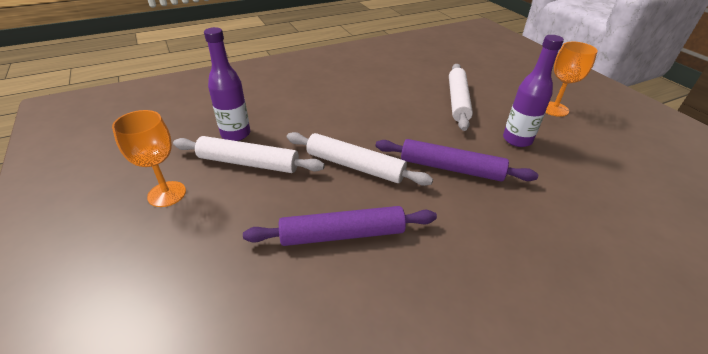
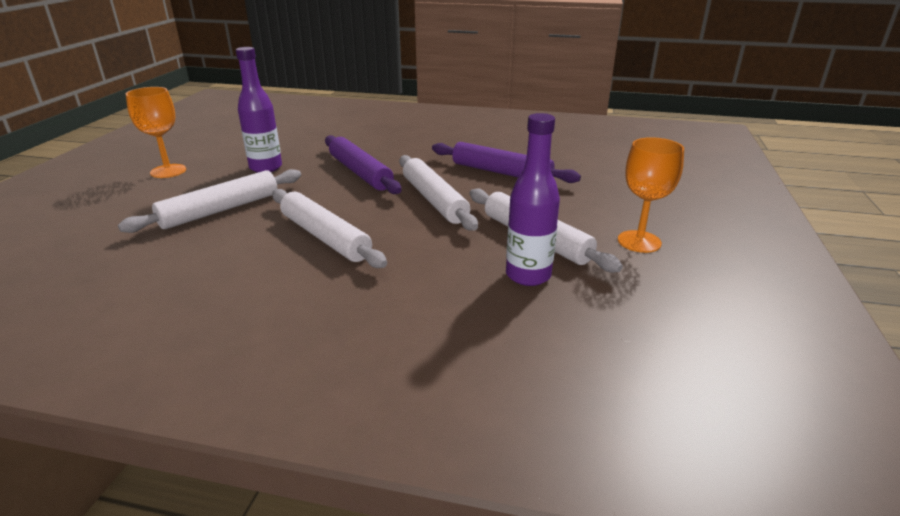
camera: 140 degrees left, 10 degrees down
(374, 110) = (325, 237): none -> white rolling pin

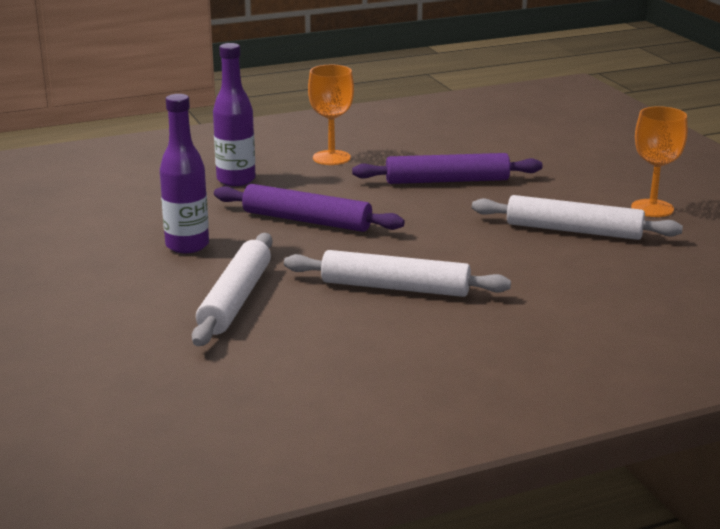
camera: 35 degrees left, 5 degrees down
(168, 171) = (72, 283): orange goblet -> orange goblet (331, 158)
(434, 200) = (432, 225): white rolling pin -> none
(528, 275) = (613, 260): purple bottle -> purple bottle (236, 180)

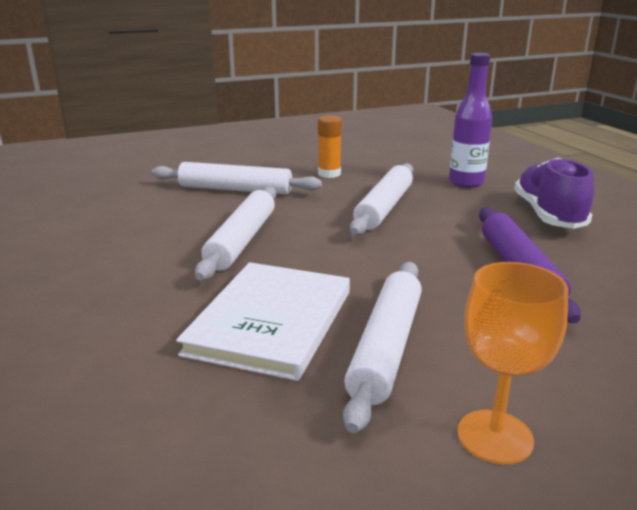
camera: 90 degrees right, 0 degrees up
(187, 245) = (329, 174): purple bottle -> orange glue stick
(306, 220) = (384, 207): purple rolling pin -> white rolling pin
(331, 158) = (548, 215): orange goblet -> purple shoe
(551, 268) = (271, 322): none -> white book

